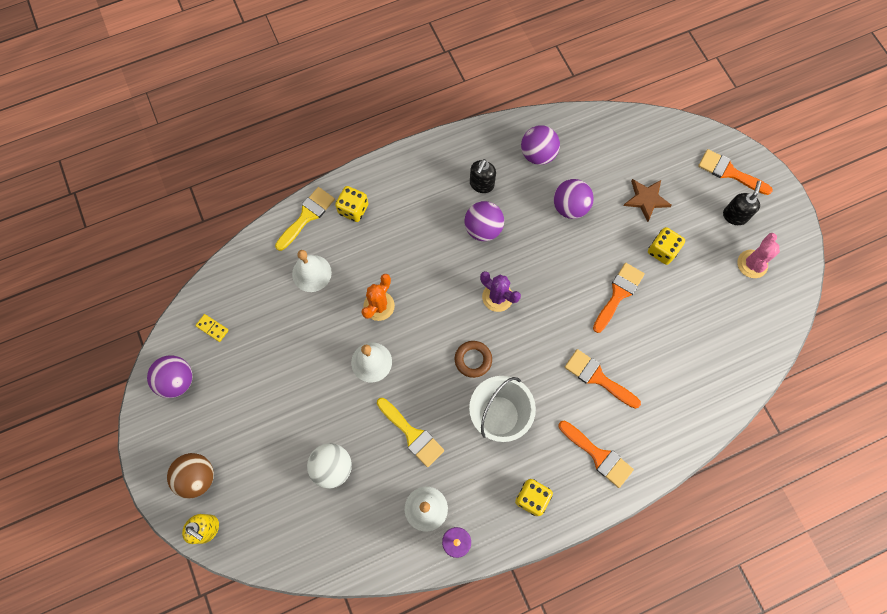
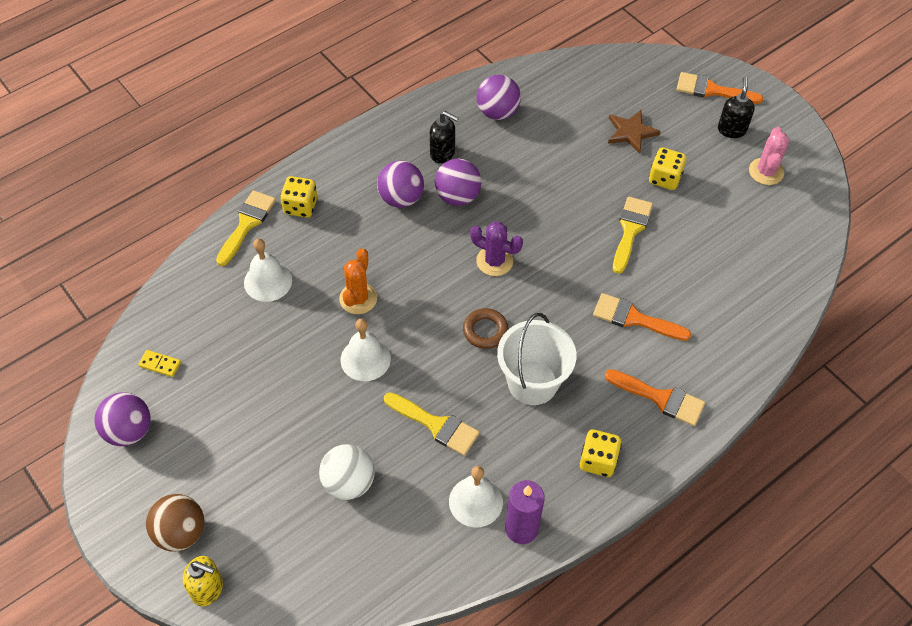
camera: 15 degrees left, 15 degrees down
(481, 184) = (442, 153): black soap dispenser -> black soap dispenser turned 75 degrees counterclockwise
(570, 207) = (549, 156): purple ball -> purple ball (401, 198)
(618, 294) = (630, 230): orange brush -> yellow brush

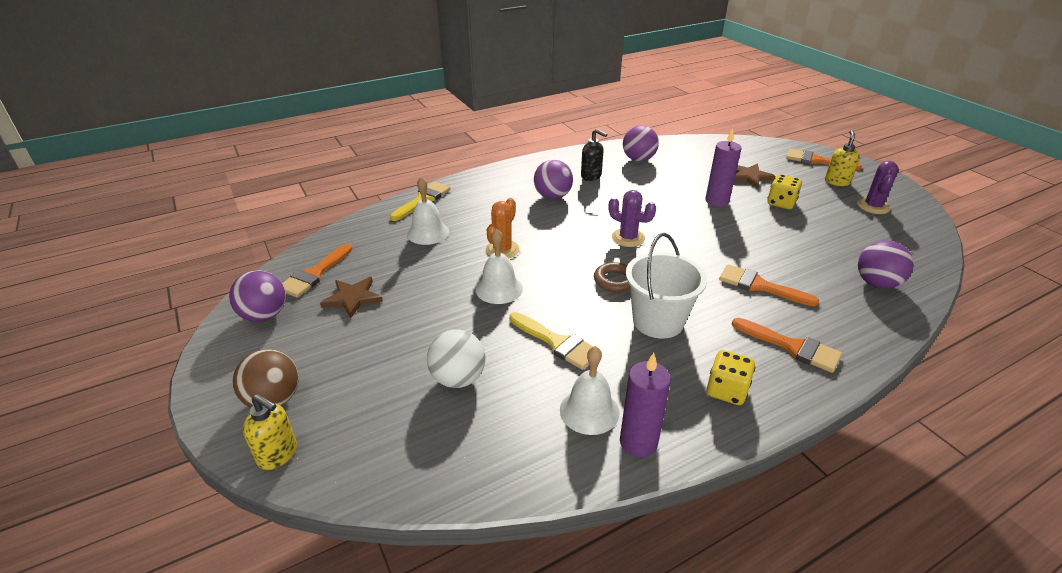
camera: 10 degrees right, 20 degrees down
(160, 364) = (314, 274): yellow domino -> orange brush
(214, 394) = (353, 298): none -> brown star
(300, 206) = (469, 194): yellow dice -> none
(457, 196) = (600, 199): purple ball -> purple ball (876, 283)
(592, 183) = (717, 201): none -> purple candle
(630, 230) = (752, 230): yellow brush -> none
(731, 130) = (837, 182): black soap dispenser -> yellow soap dispenser
(766, 172) = (873, 206): pink cactus -> purple cactus

